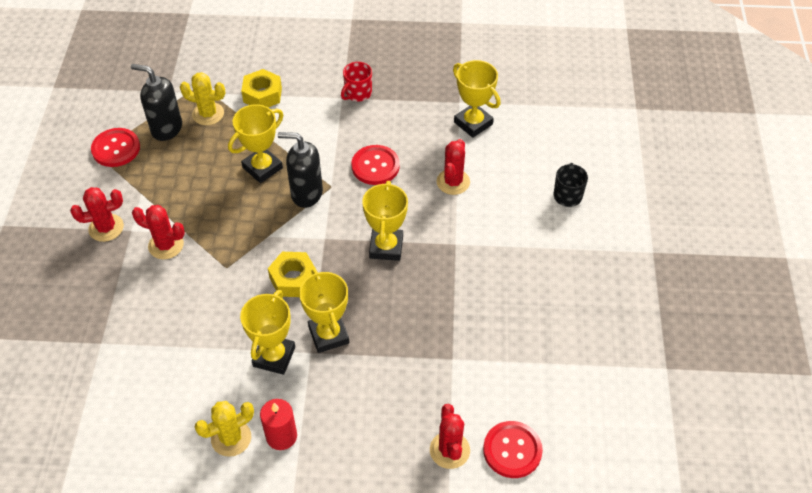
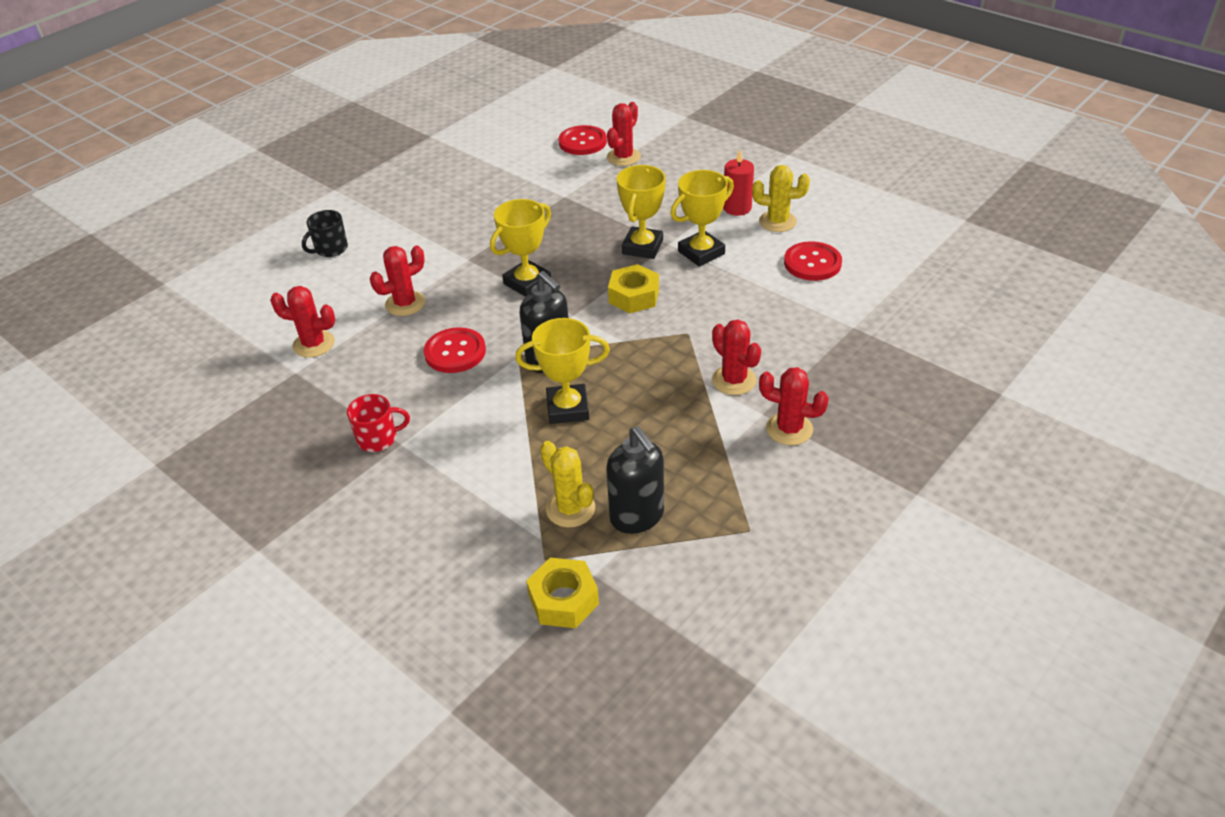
camera: 140 degrees left, 10 degrees down
(116, 149) = (720, 523): red button -> red button (812, 263)
(262, 95) = (482, 498): yellow nut -> yellow nut (563, 600)
(473, 123) = (314, 344): yellow trophy -> red cactus

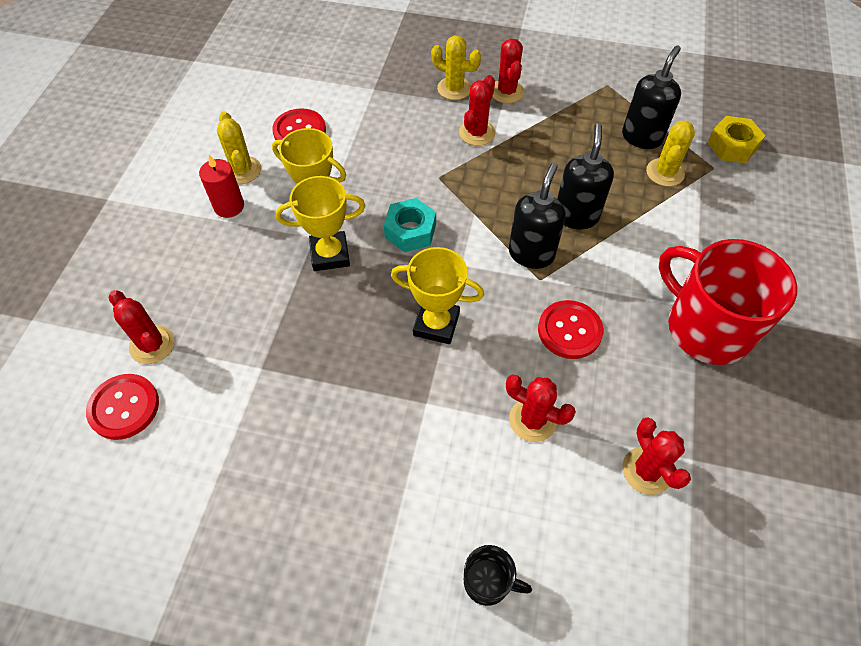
camera: 120 degrees left, 15 degrees up
(378, 438) = (706, 327): red mug -> red mug, size x2.22
(568, 408) = (576, 216): yellow trophy -> black soap dispenser
(623, 157) = (152, 345): red cactus -> red cactus turned 45 degrees clockwise
(634, 296) = (410, 231): yellow nut -> turquoise nut
(819, 387) = (454, 88): none -> yellow cactus

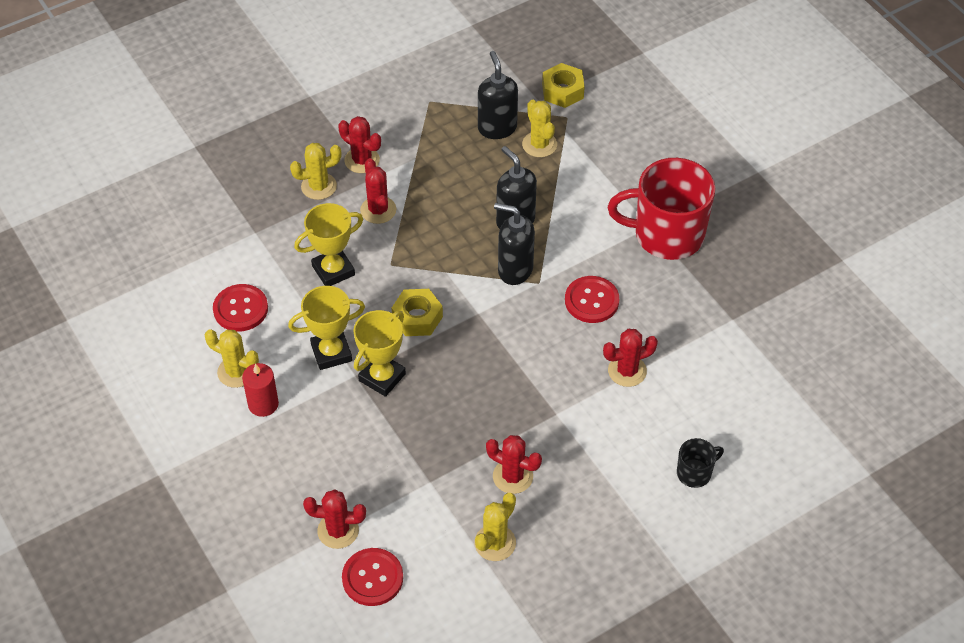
camera: 45 degrees left, 5 degrees down
(242, 471) = (495, 543): none -> yellow cactus
(410, 231) = (417, 318): turquoise nut -> yellow nut
(436, 324) = (507, 363): yellow trophy -> yellow trophy (333, 270)
(531, 254) = (515, 270): black soap dispenser -> black soap dispenser turned 45 degrees counterclockwise
(646, 470) = (715, 346): red cactus -> red cactus (513, 476)

